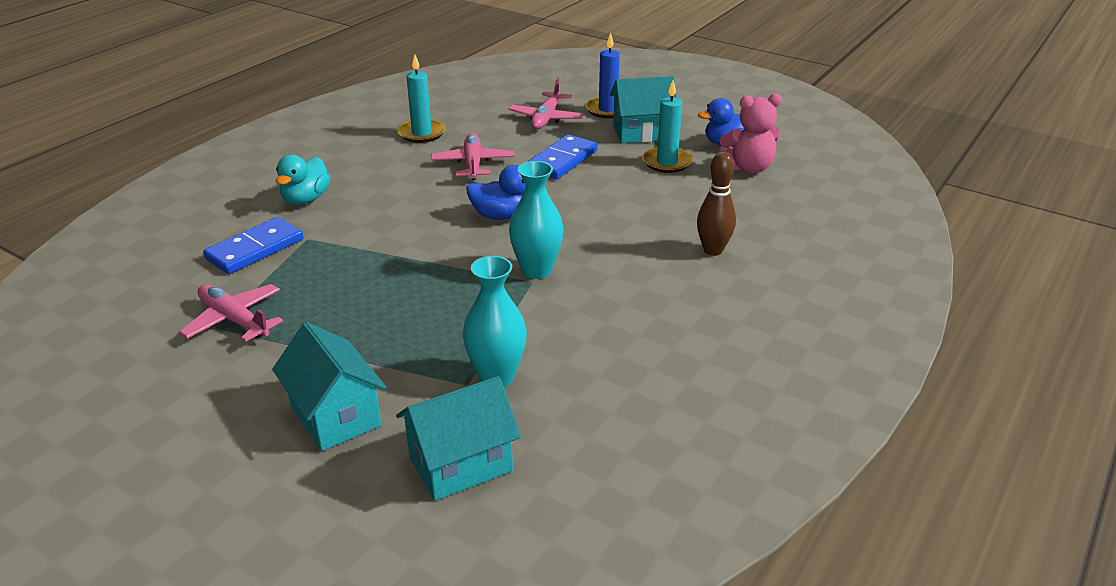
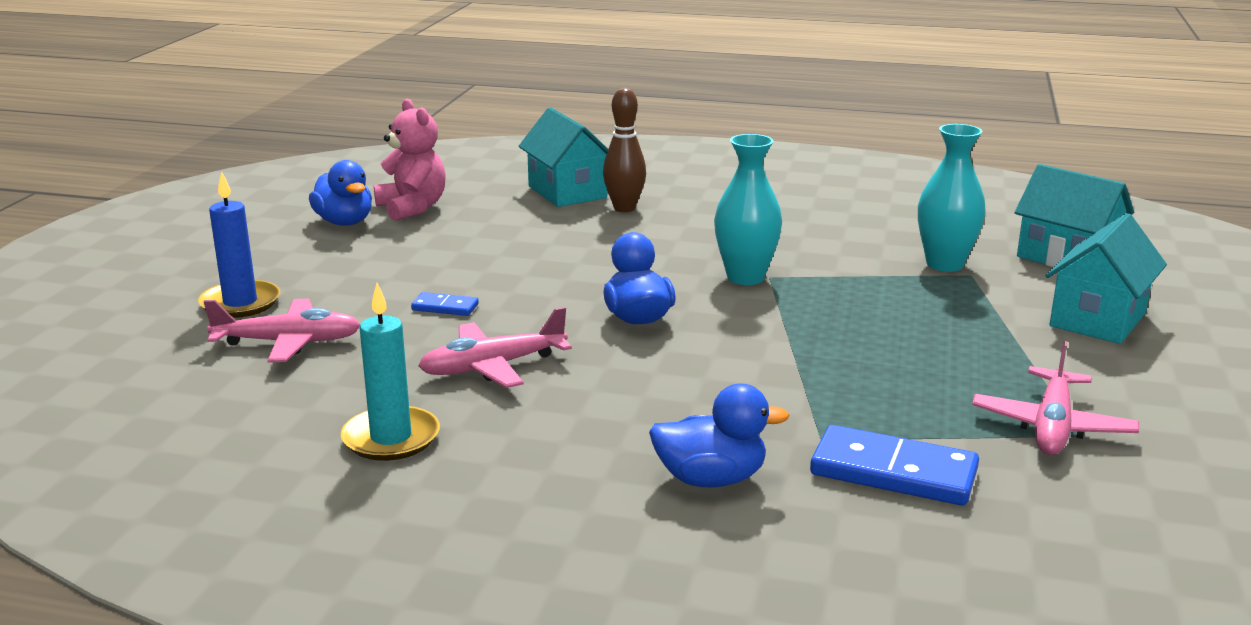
camera: 110 degrees left, 10 degrees down
(306, 199) = (711, 479): turquoise duck -> blue duck
(562, 160) = (445, 307): blue domino -> blue domino, size x0.51
(642, 132) = (325, 271): turquoise house -> turquoise house (567, 192)
(667, 162) = (418, 247): turquoise candle -> none

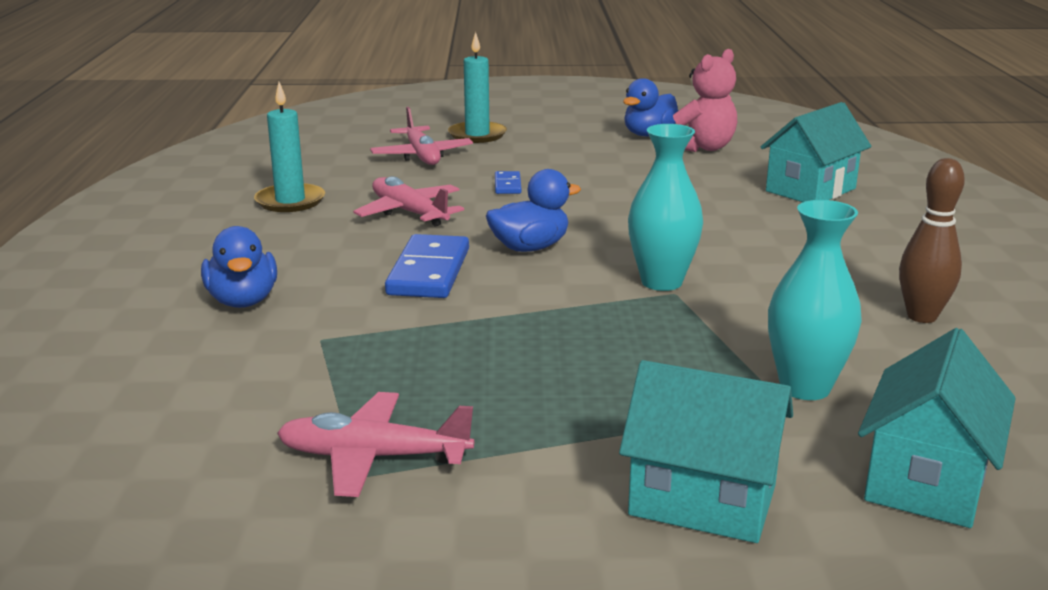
camera: 75 degrees right, 0 degrees up
(240, 303) = (477, 135): blue candle -> turquoise candle
(624, 208) = (795, 215): brown bowling pin -> brown bowling pin (921, 316)
(893, 472) = (262, 373): blue domino -> blue domino (429, 272)

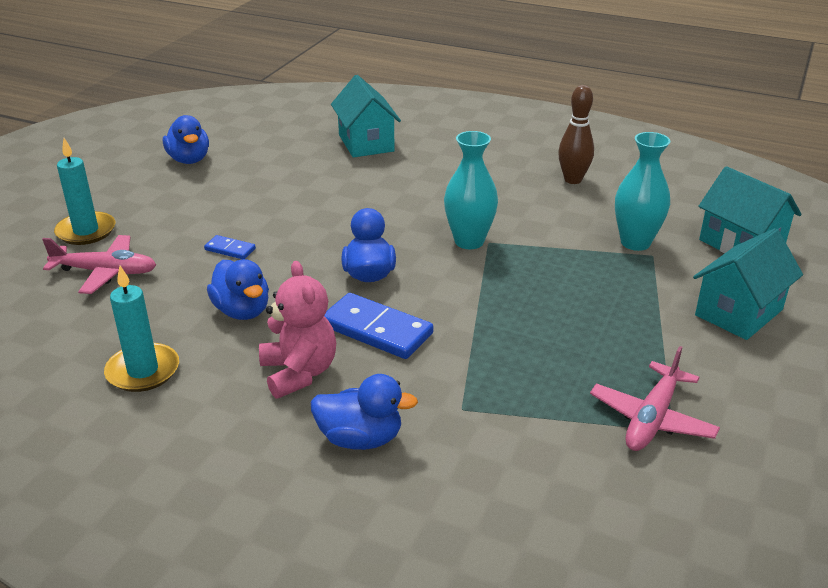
camera: 65 degrees left, 10 degrees up
(409, 212) = (242, 311): pink plane -> blue duck
(702, 148) = (244, 150): pink teddy bear -> pink teddy bear (299, 373)

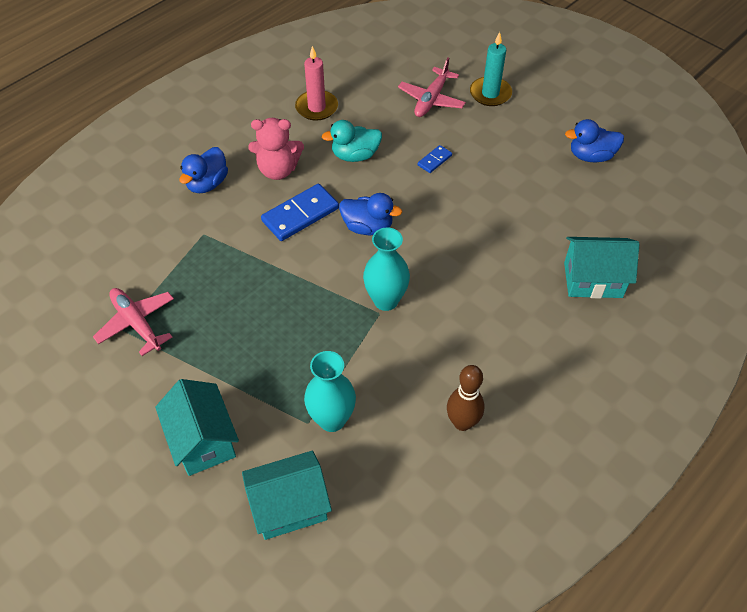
camera: 110 degrees right, 20 degrees up
(143, 371) = (316, 107): turquoise candle -> pink candle
(242, 311) = (355, 155): blue duck -> turquoise duck

